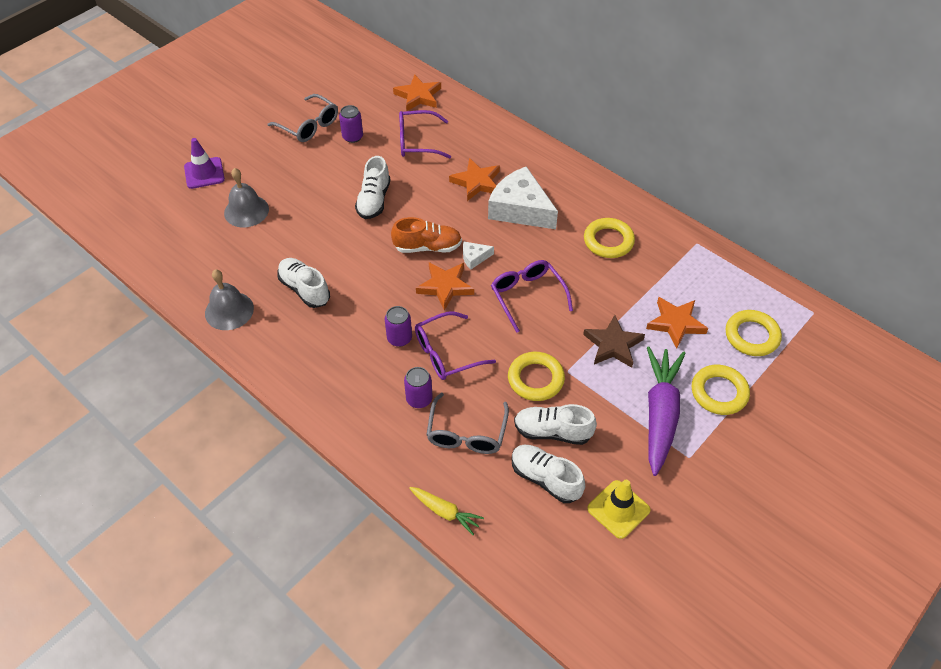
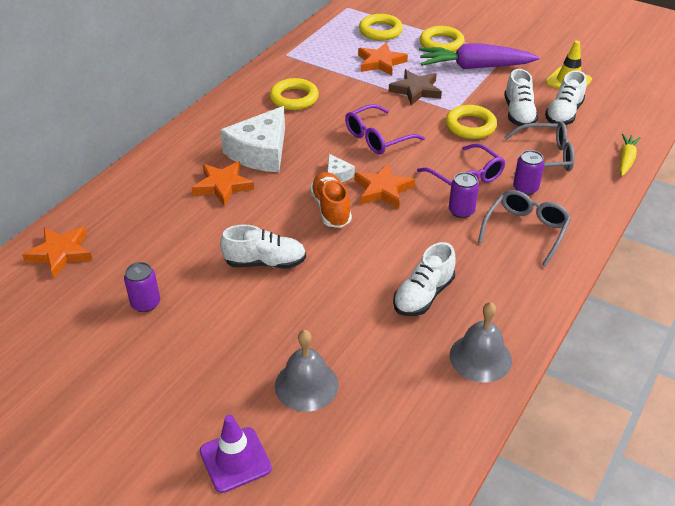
camera: 100 degrees left, 10 degrees down
(309, 126) = (121, 355): grey glasses -> grey glasses (526, 230)
(417, 142) = (154, 241): purple glasses -> none

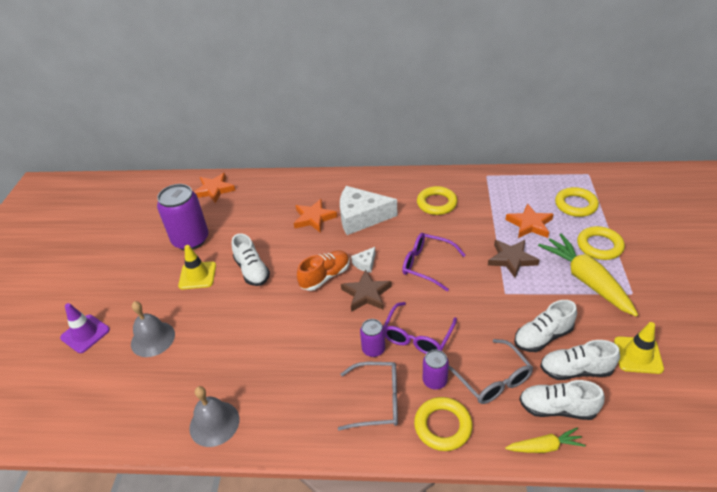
camera: 65 degrees right, 0 degrees up
(145, 303) = (191, 240): purple can -> purple can, size x1.99
(226, 314) = (197, 275): none -> yellow traffic cone
(383, 189) = (366, 294): orange star -> brown star
(423, 295) = (263, 364): white shoe -> white shoe (557, 408)
(470, 126) = (493, 311): yellow ring -> yellow ring (443, 426)
(474, 67) = (586, 280): purple carrot -> yellow carrot

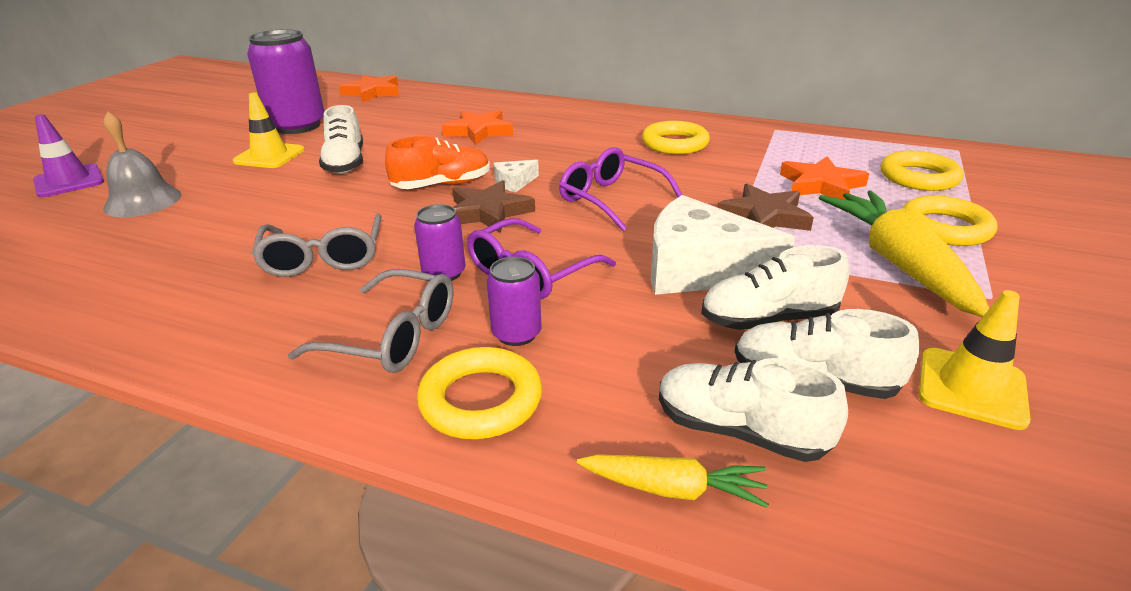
camera: 15 degrees right, 10 degrees down
(214, 423) = (113, 304): grey bell -> none
(361, 217) = (548, 140): white cheese -> white cheese (699, 268)
(493, 380) = (629, 356): grey glasses -> grey glasses (323, 258)

